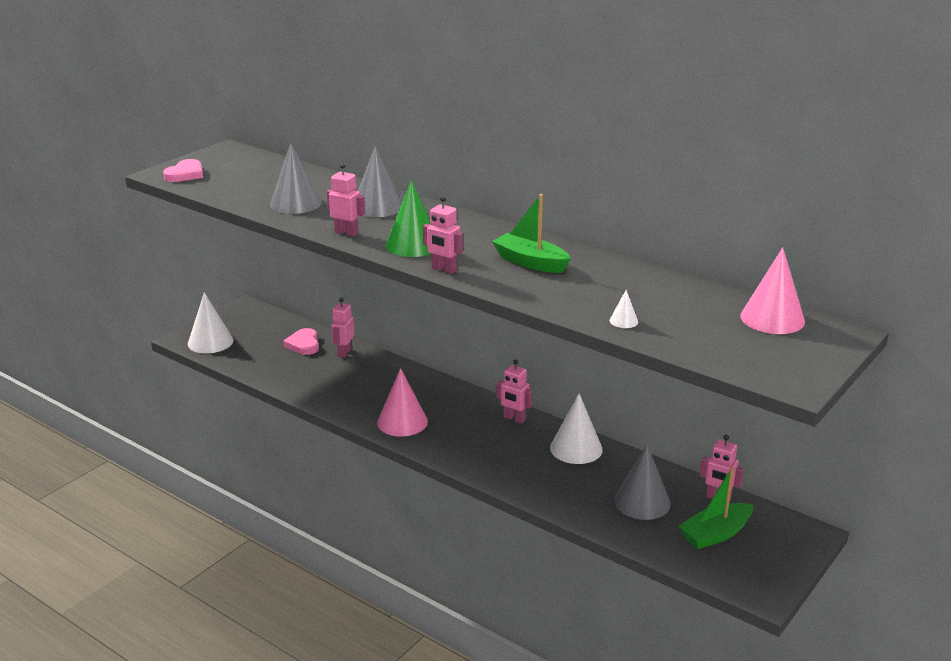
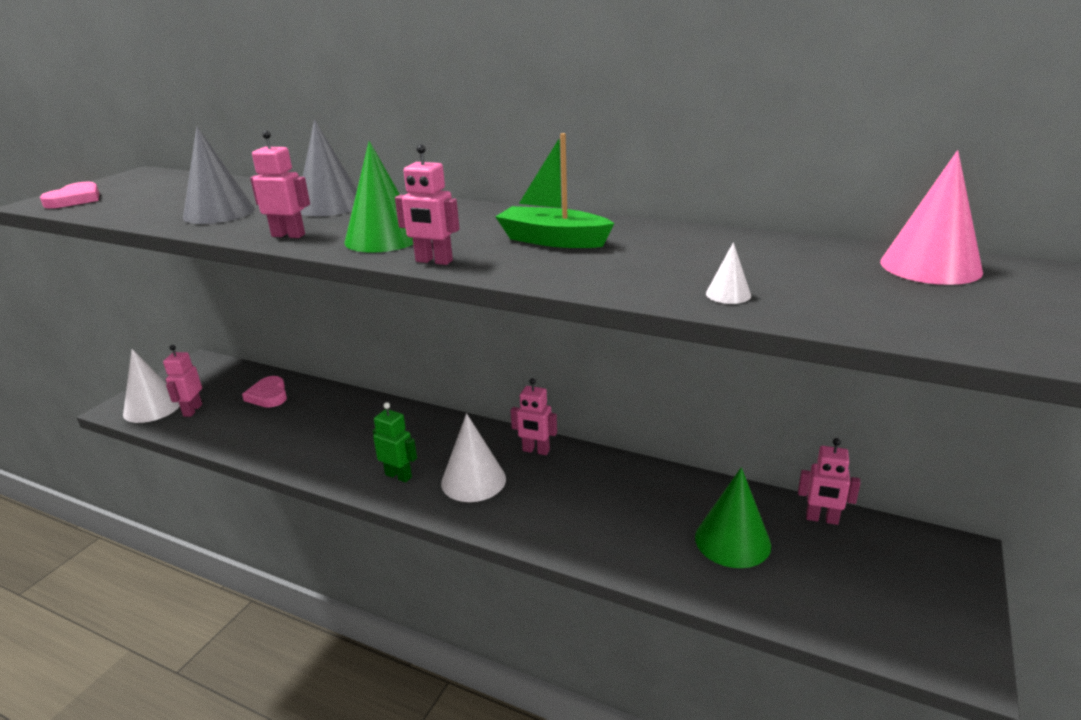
camera: 10 degrees left, 0 degrees up
(344, 353) = (317, 398): pink robot -> pink robot (192, 410)
(402, 422) = (399, 476): pink cone -> green robot
(576, 448) = (622, 478): white cone -> white cone (473, 480)
(642, 502) = (732, 541): grey cone -> green cone
(716, 534) = (847, 574): green boat -> none

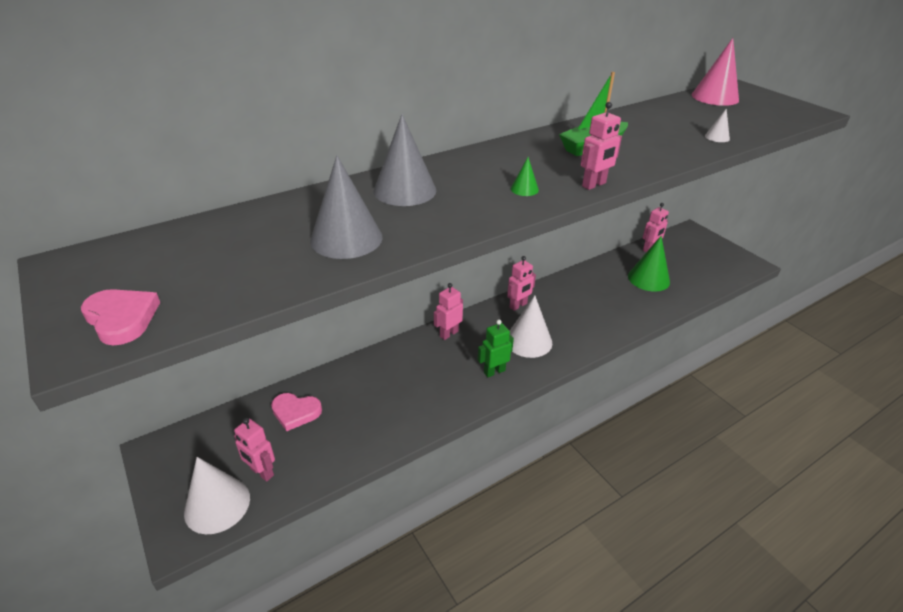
camera: 60 degrees left, 10 degrees up
(288, 235) = (468, 219): pink robot -> pink robot (448, 334)
(383, 238) = (524, 189): green cone -> green cone, size x0.45

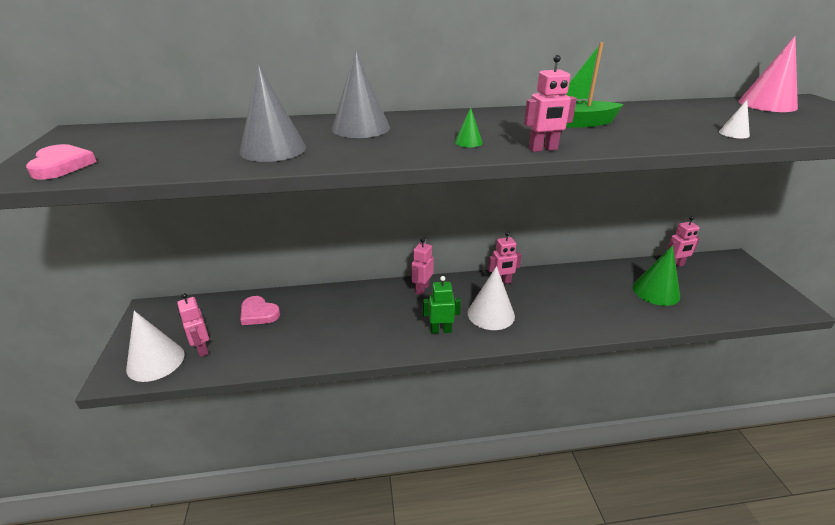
camera: 25 degrees right, 5 degrees down
(448, 334) = (422, 289): pink robot -> pink robot turned 45 degrees counterclockwise

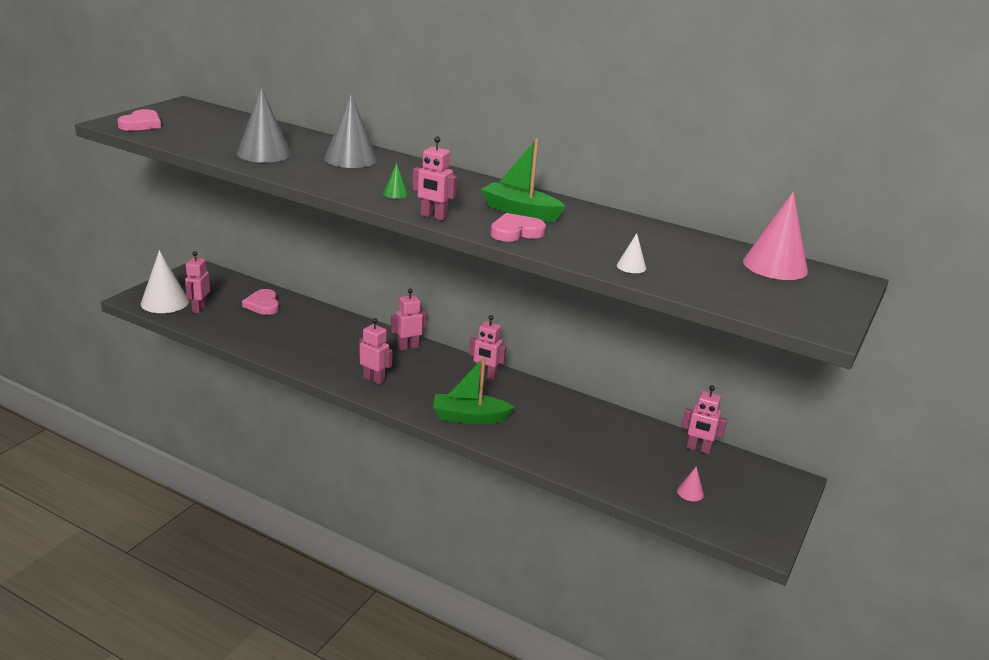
camera: 35 degrees right, 5 degrees down
(440, 330) = (374, 379): green robot -> pink robot
(491, 314) = (433, 390): white cone -> none
(544, 321) = (469, 417): none -> green boat
(618, 138) = (516, 232): none -> pink heart
(656, 291) = (626, 454): green cone -> none
(720, 297) = (690, 492): none -> pink cone

